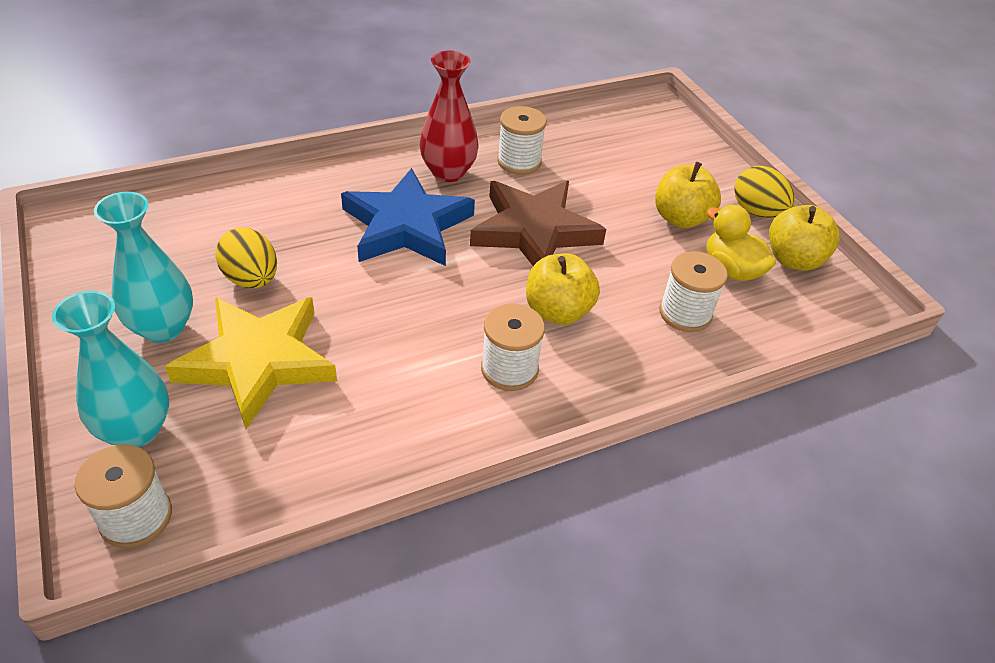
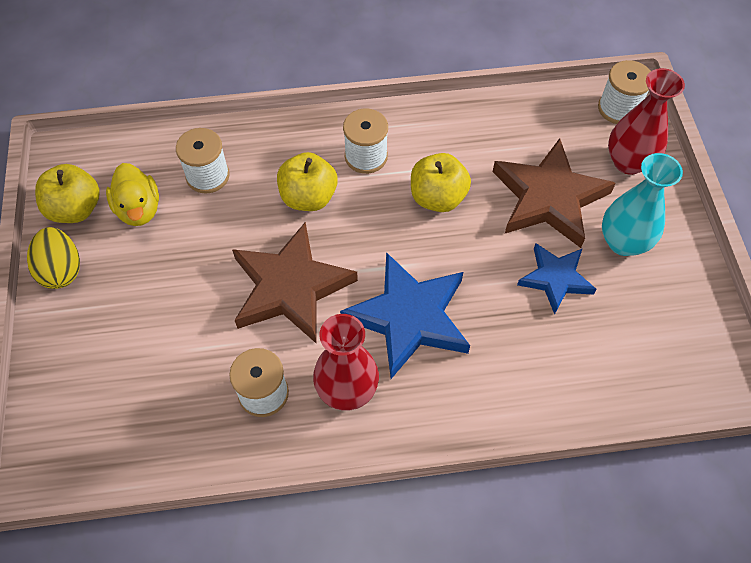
camera: 160 degrees left, 15 degrees up
(136, 430) = (628, 162): turquoise vase -> red vase
(251, 279) = (555, 278): yellow egg -> blue star
(258, 361) = (549, 198): yellow star -> brown star
(680, 218) = (142, 276): yellow apple -> yellow apple (437, 197)

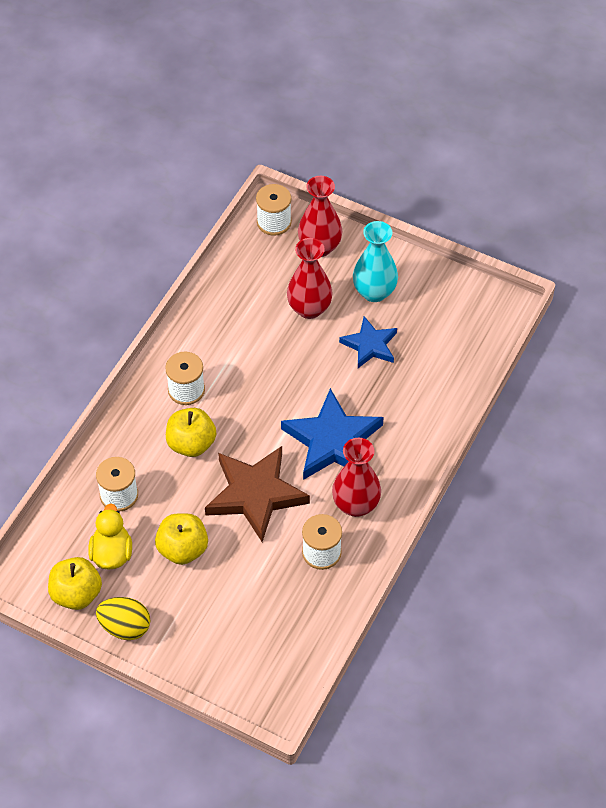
camera: 55 degrees left, 5 degrees down
(139, 209) = (112, 553): yellow duck -> yellow duck turned 105 degrees counterclockwise
(437, 197) = (256, 369): yellow apple -> yellow apple (183, 549)
(549, 198) = (309, 308): brown star -> red vase

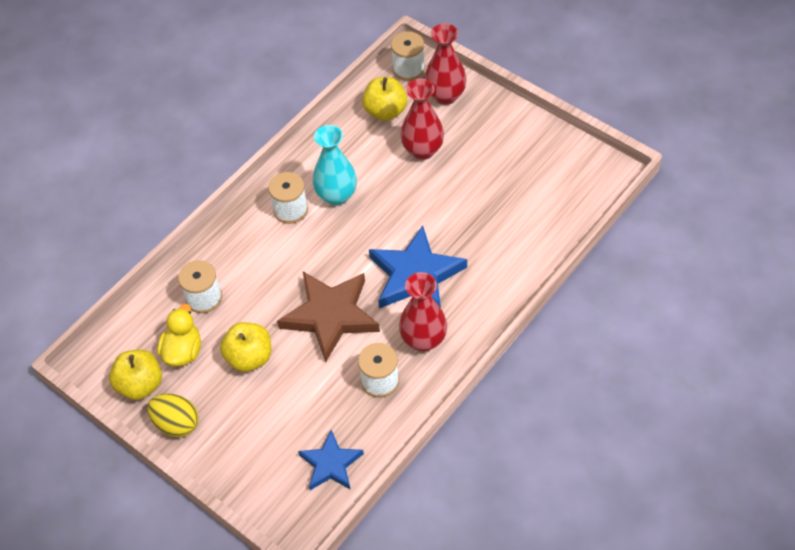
camera: 15 degrees right, 0 degrees up
(191, 444) = (282, 259): yellow apple -> yellow apple (385, 111)
(370, 345) = (472, 191): blue star -> blue star (330, 464)
(374, 292) = (487, 142): turquoise vase -> turquoise vase (336, 195)

